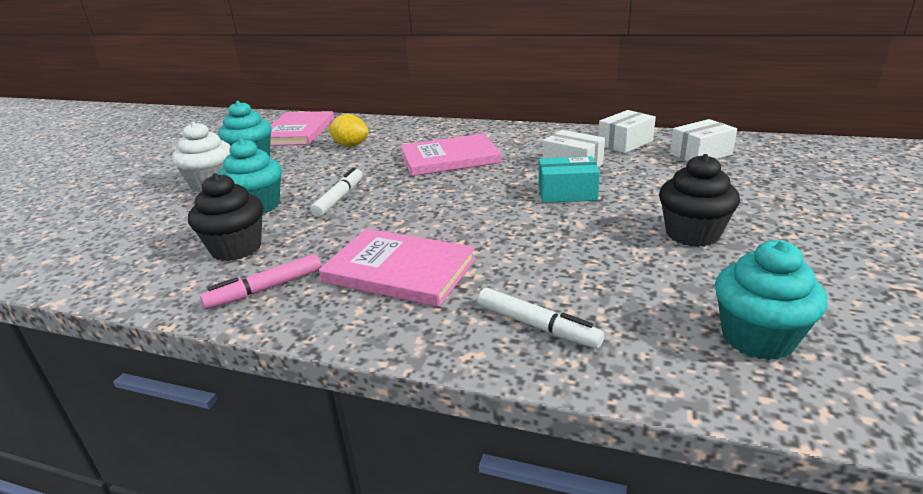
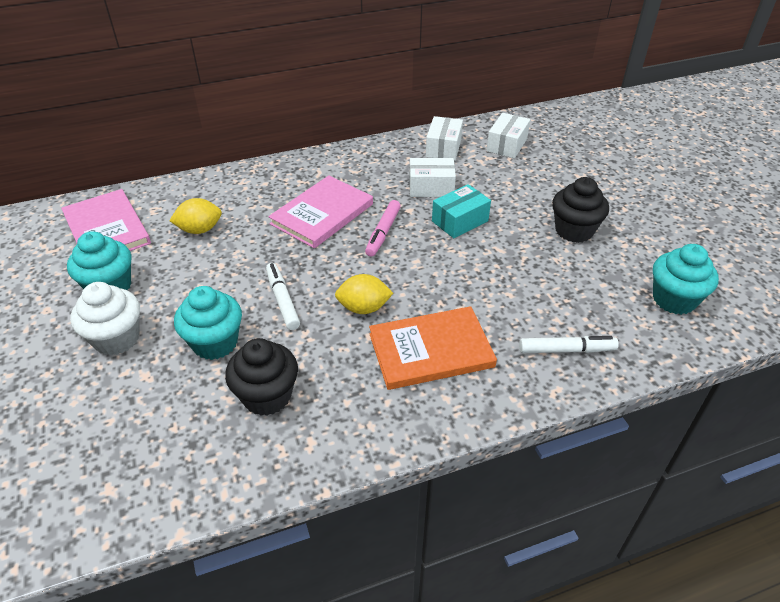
camera: 40 degrees left, 15 degrees up
(265, 289) = (353, 419): pink marker -> pink marker (383, 233)
(390, 222) = (363, 308): none -> yellow lemon
(399, 270) = (431, 350): pink book -> orange book

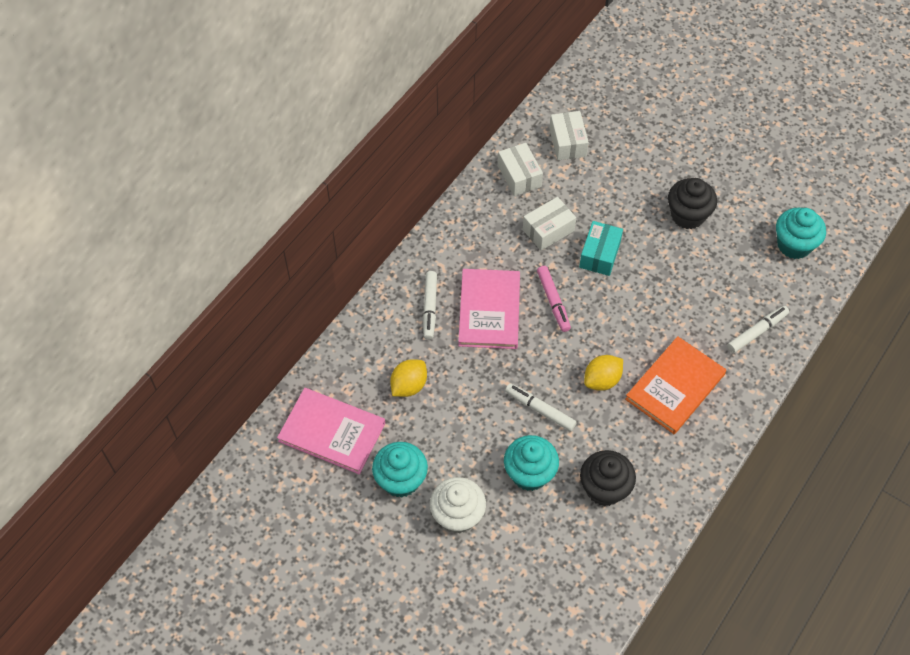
camera: 35 degrees left, 15 degrees up
(278, 191) = (430, 308): none -> white marker

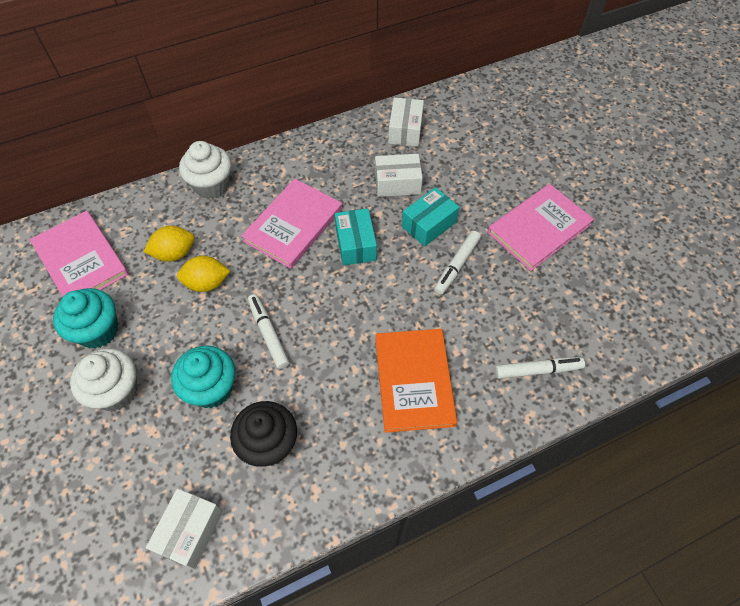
camera: 30 degrees right, 0 degrees up
(390, 310) = (212, 185): none -> white cupcake
(430, 308) = (245, 199): white marker -> white marker (457, 266)
(553, 301) = (356, 244): pink marker -> turquoise box
(567, 142) = (468, 122): white box -> white box (190, 531)
(602, 380) = (346, 337): yellow lemon -> yellow lemon (207, 283)
(675, 387) = (414, 381): orange book -> orange book turned 75 degrees counterclockwise
(687, 215) = (539, 228): black cupcake -> pink book
(794, 245) = (633, 305): turquoise cupcake -> none

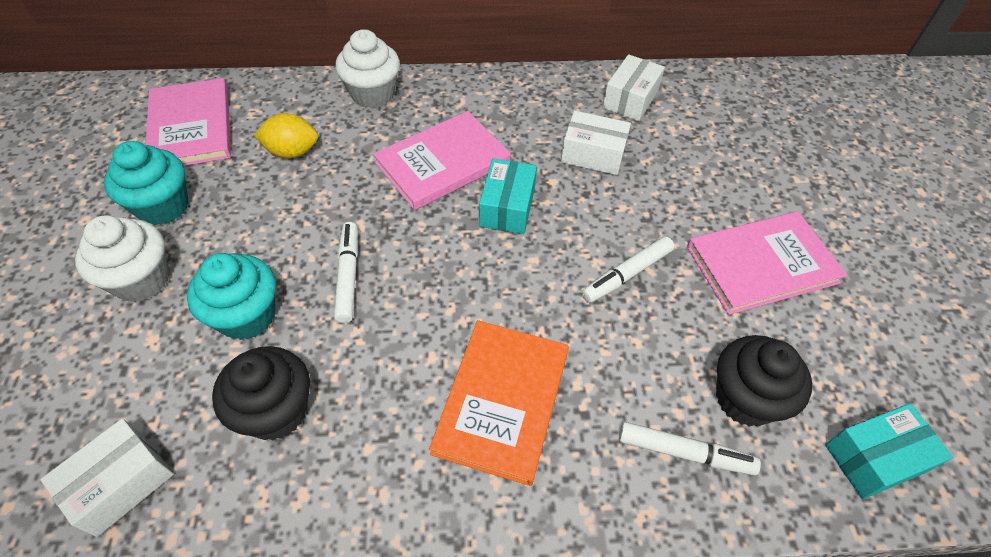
camera: 20 degrees right, 5 degrees down
(207, 283) = (309, 195): yellow lemon -> none
(429, 224) = (612, 213): turquoise box -> turquoise box (874, 458)
(560, 322) = (745, 398): none -> black cupcake

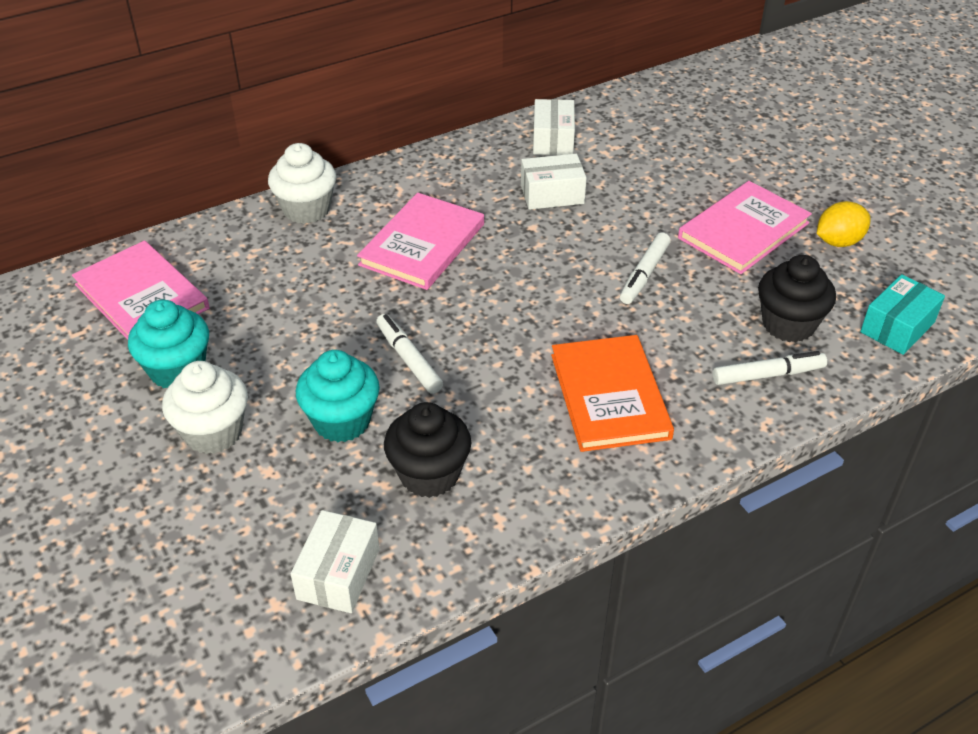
camera: 25 degrees left, 10 degrees down
(292, 152) = (268, 283): yellow lemon -> yellow lemon (838, 242)
(507, 207) = (508, 260): turquoise box -> none

